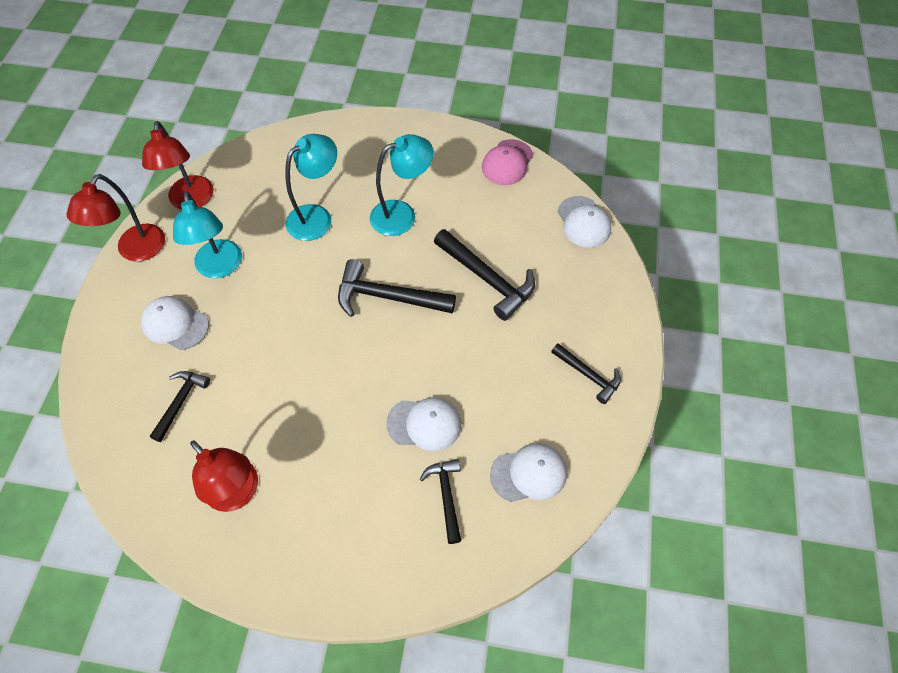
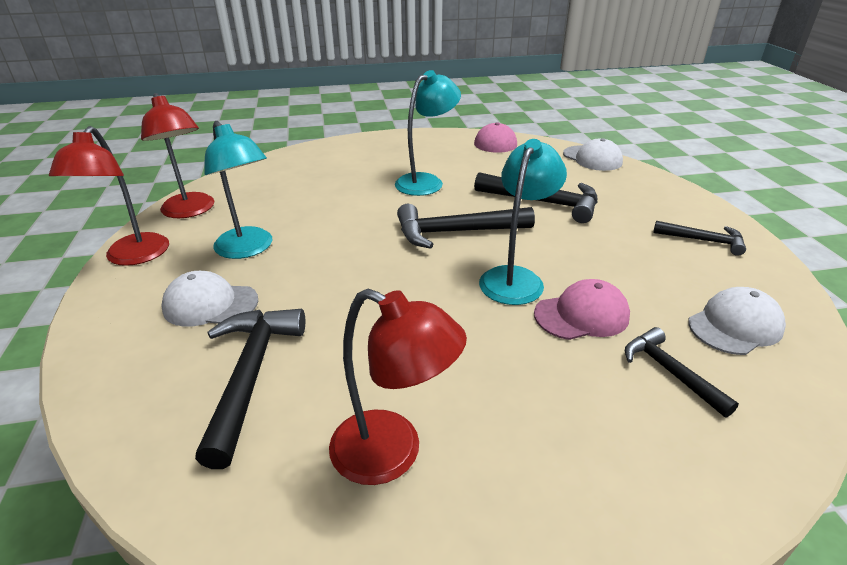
camera: 20 degrees left, 25 degrees down
(180, 402) = (251, 375): black hammer -> black hammer, size x1.66
(317, 217) = (340, 197): turquoise lamp -> turquoise lamp (515, 278)
(424, 424) = (581, 315): white cap -> pink cap

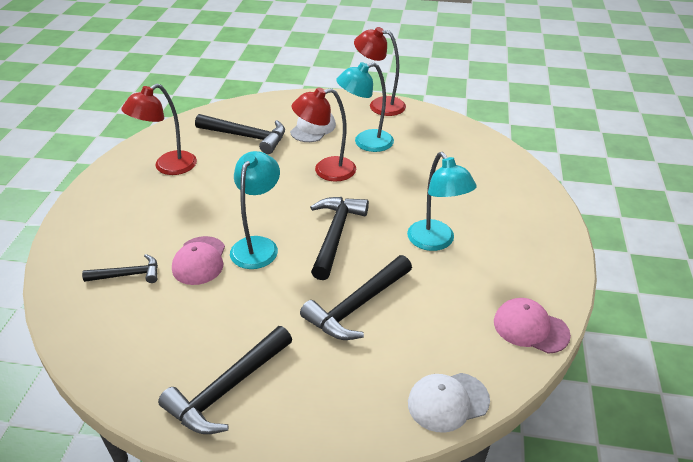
camera: 110 degrees right, 5 degrees up
(190, 211) = (432, 123): red lamp -> red lamp (326, 170)
(515, 278) = (258, 245): turquoise lamp -> turquoise lamp turned 120 degrees counterclockwise
(703, 240) = (227, 389): black hammer -> black hammer, size x1.66
(735, 325) = (130, 332): white cap -> none

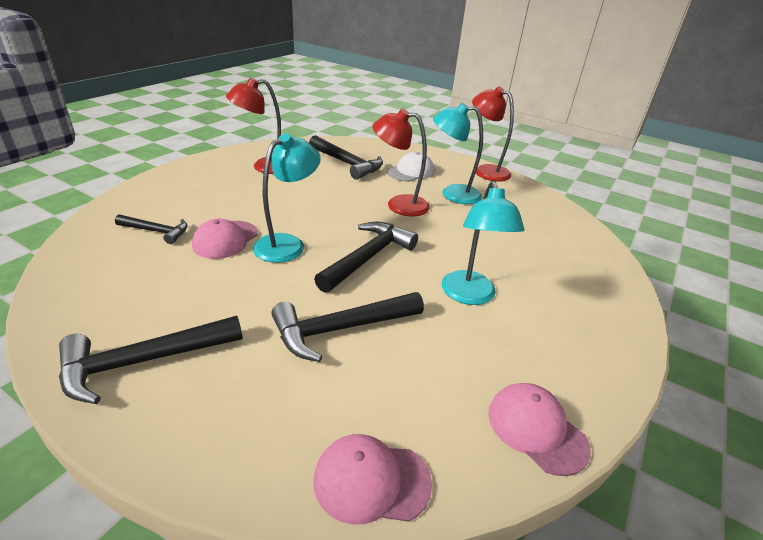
camera: 20 degrees right, 5 degrees down
(448, 402) = (371, 481): white cap -> pink cap

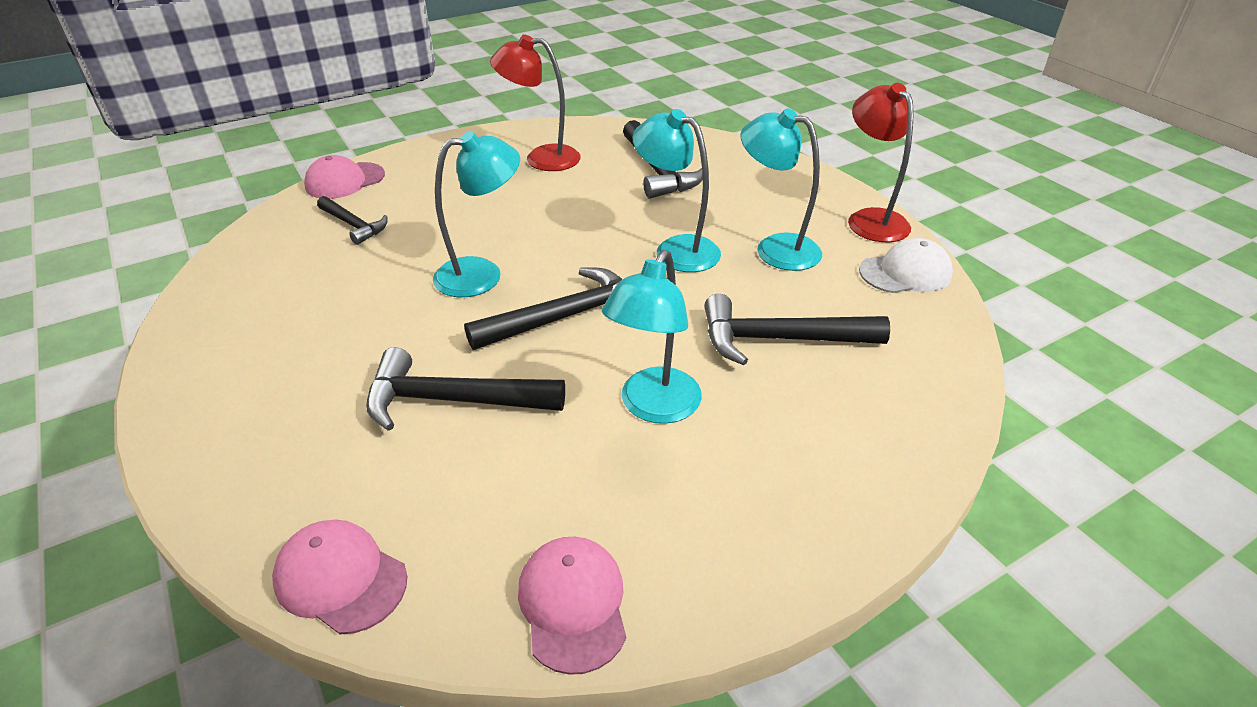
camera: 30 degrees right, 5 degrees up
(143, 362) = (235, 374): black hammer -> black hammer (779, 339)
(225, 239) = (417, 252): pink cap -> pink cap (345, 181)
(399, 204) = (676, 249): red lamp -> turquoise lamp
(410, 172) = (742, 200): white cap -> white cap (905, 273)

